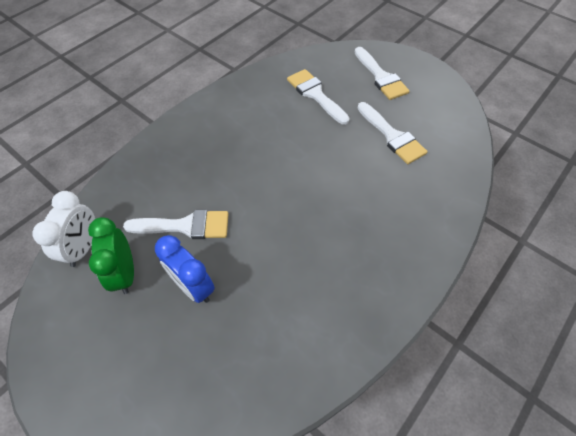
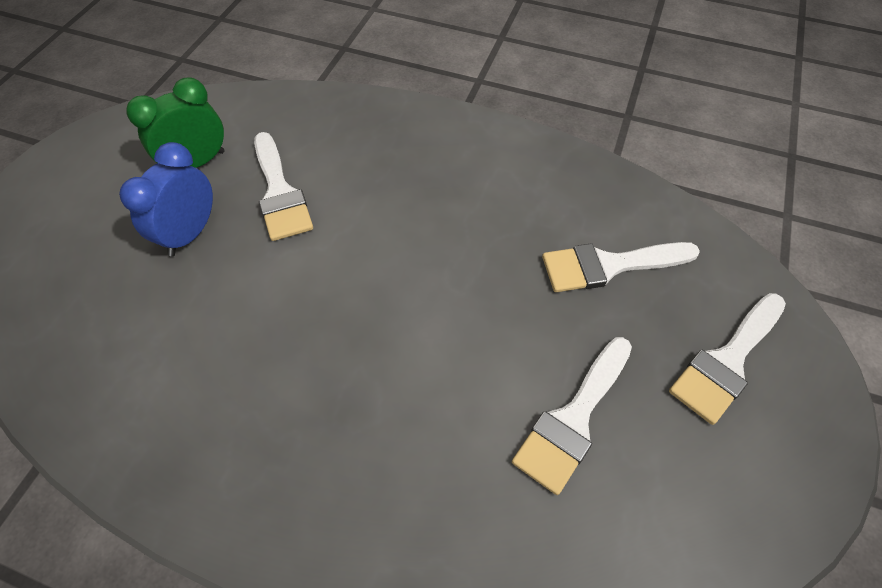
camera: 70 degrees right, 0 degrees up
(84, 247) = (224, 114): white clock -> none
(315, 94) = (608, 266): white brush -> white brush turned 135 degrees counterclockwise

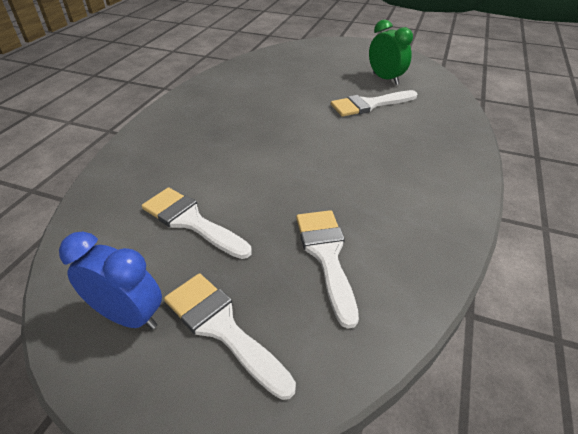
camera: 90 degrees right, 15 degrees down
(190, 233) = (333, 82): blue clock -> blue clock (129, 316)

